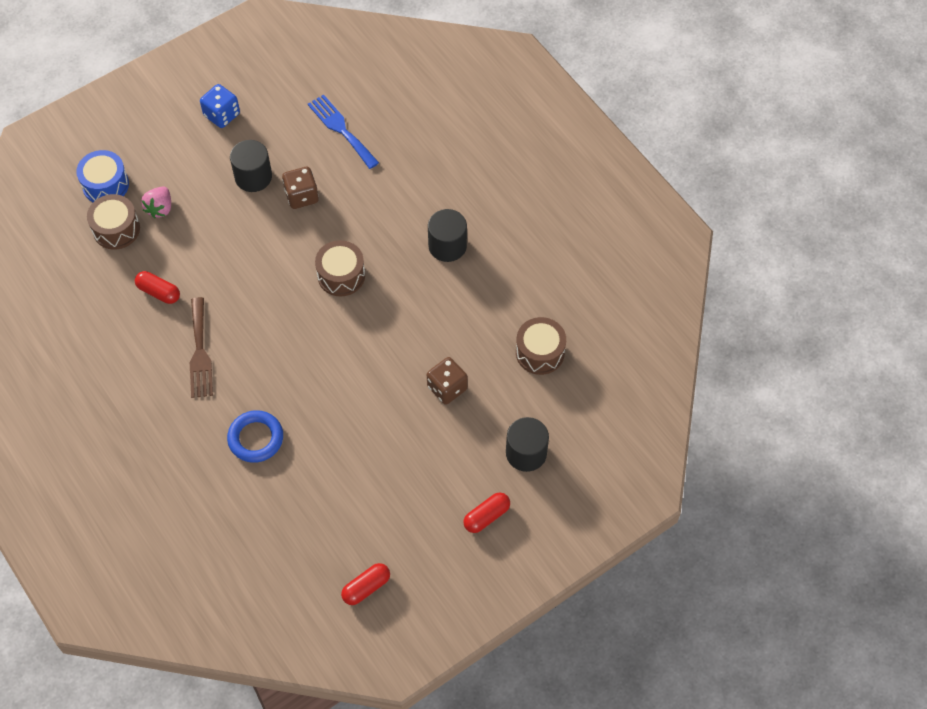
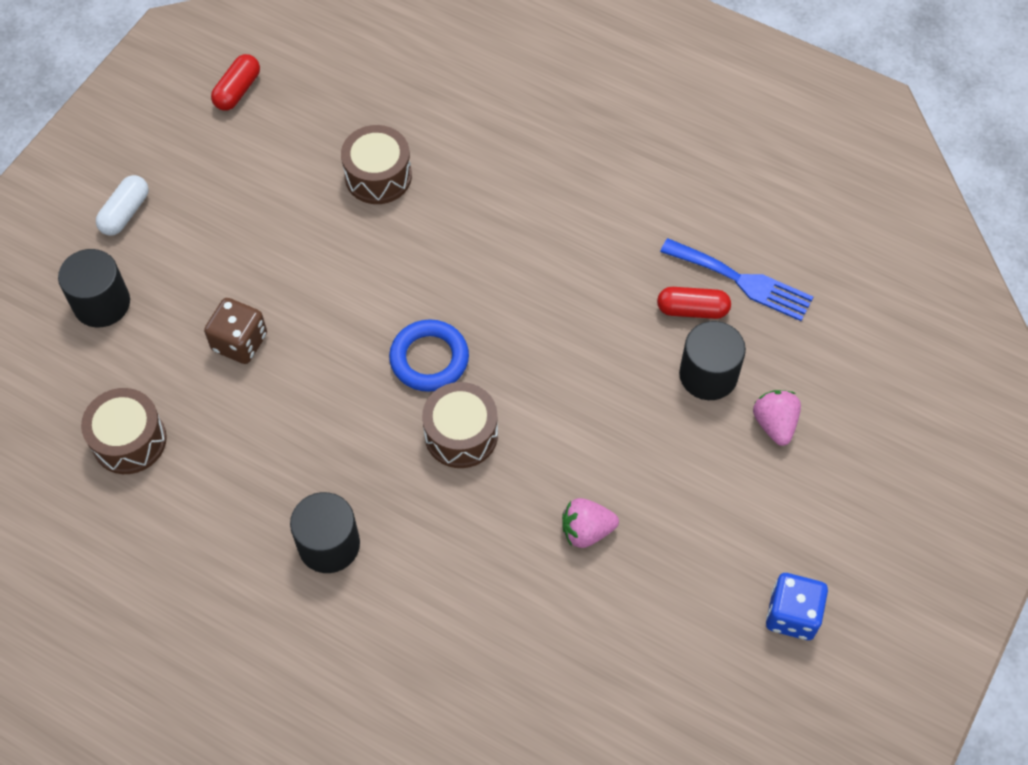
camera: 155 degrees right, 0 degrees up
(105, 185) = (875, 426): blue drum -> none
(116, 229) = (811, 369): brown drum -> brown drum (378, 176)
(200, 352) = (587, 258): brown fork -> none
(253, 177) = (676, 531): black cylinder -> black cylinder (708, 375)
(256, 438) = (453, 188): blue ring -> blue ring (429, 359)
(301, 196) = (586, 531): brown dice -> pink strawberry
(341, 129) = (592, 673): blue fork -> blue fork (742, 281)
(486, 516) = (125, 213): red capsule -> white capsule

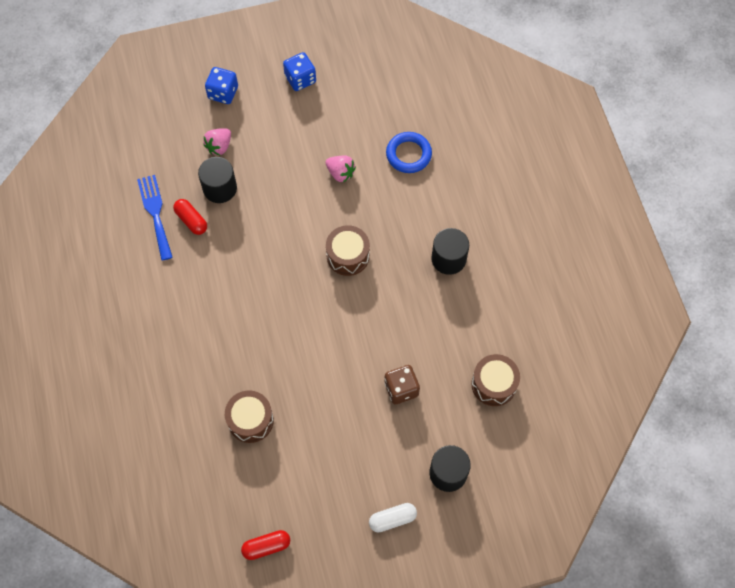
camera: 135 degrees left, 5 degrees up
(429, 359) = (325, 302): blue ring -> blue ring (408, 154)
(861, 497) = (223, 93): none -> blue dice

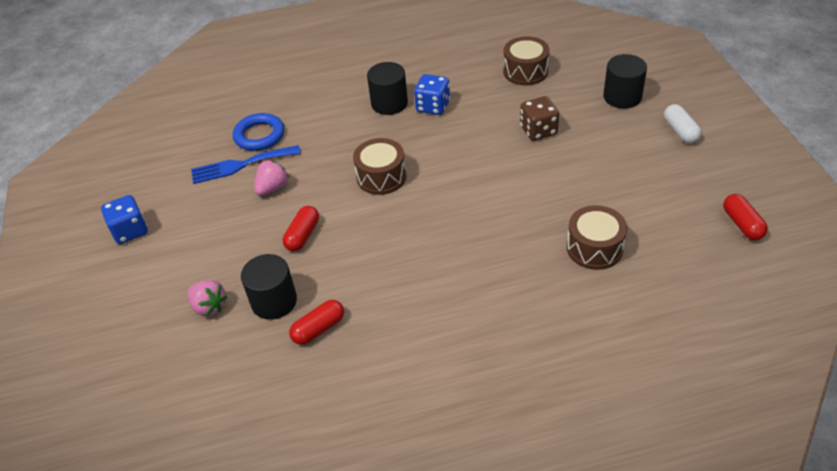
camera: 85 degrees left, 20 degrees down
(155, 213) = (302, 372): blue fork -> blue fork (241, 165)
(223, 93) = (125, 309): blue dice -> blue dice (433, 106)
(284, 201) = (302, 235): none -> red capsule

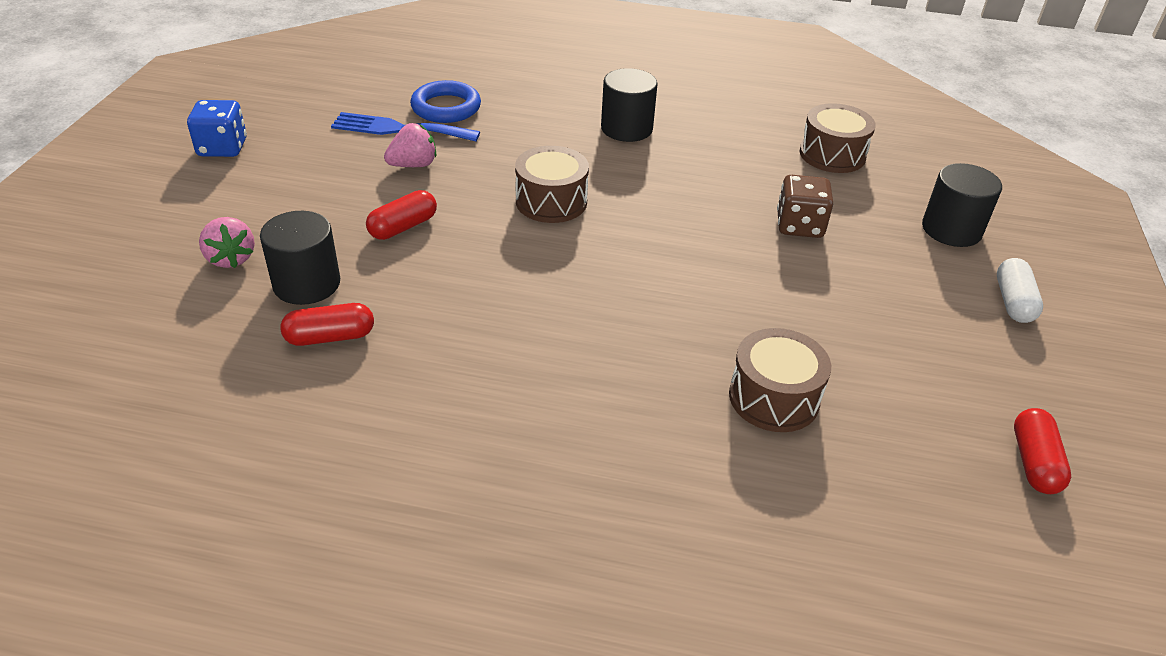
camera: 20 degrees right, 5 degrees down
(433, 106) = (679, 150): blue dice -> none

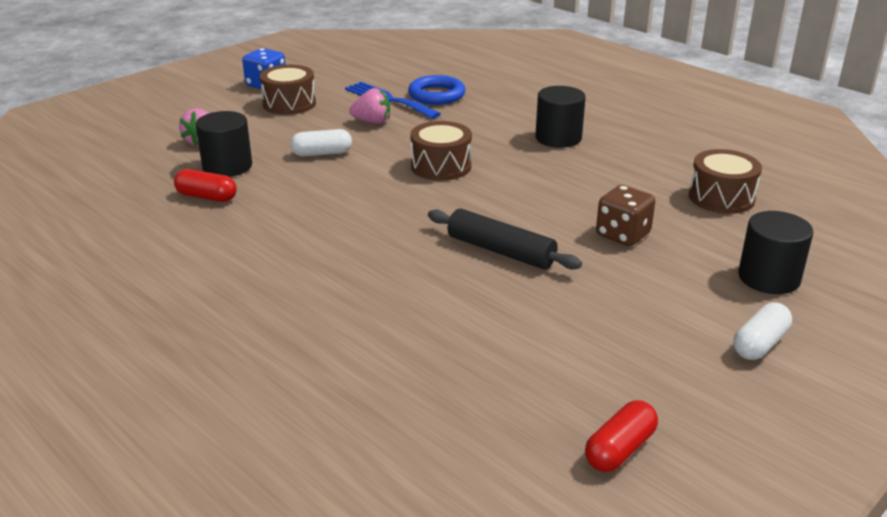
camera: 35 degrees right, 10 degrees down
(403, 227) = (322, 153): red capsule -> white capsule
(719, 287) = (500, 251): none -> black rolling pin
(774, 398) = (452, 328): brown drum -> brown drum (289, 104)

